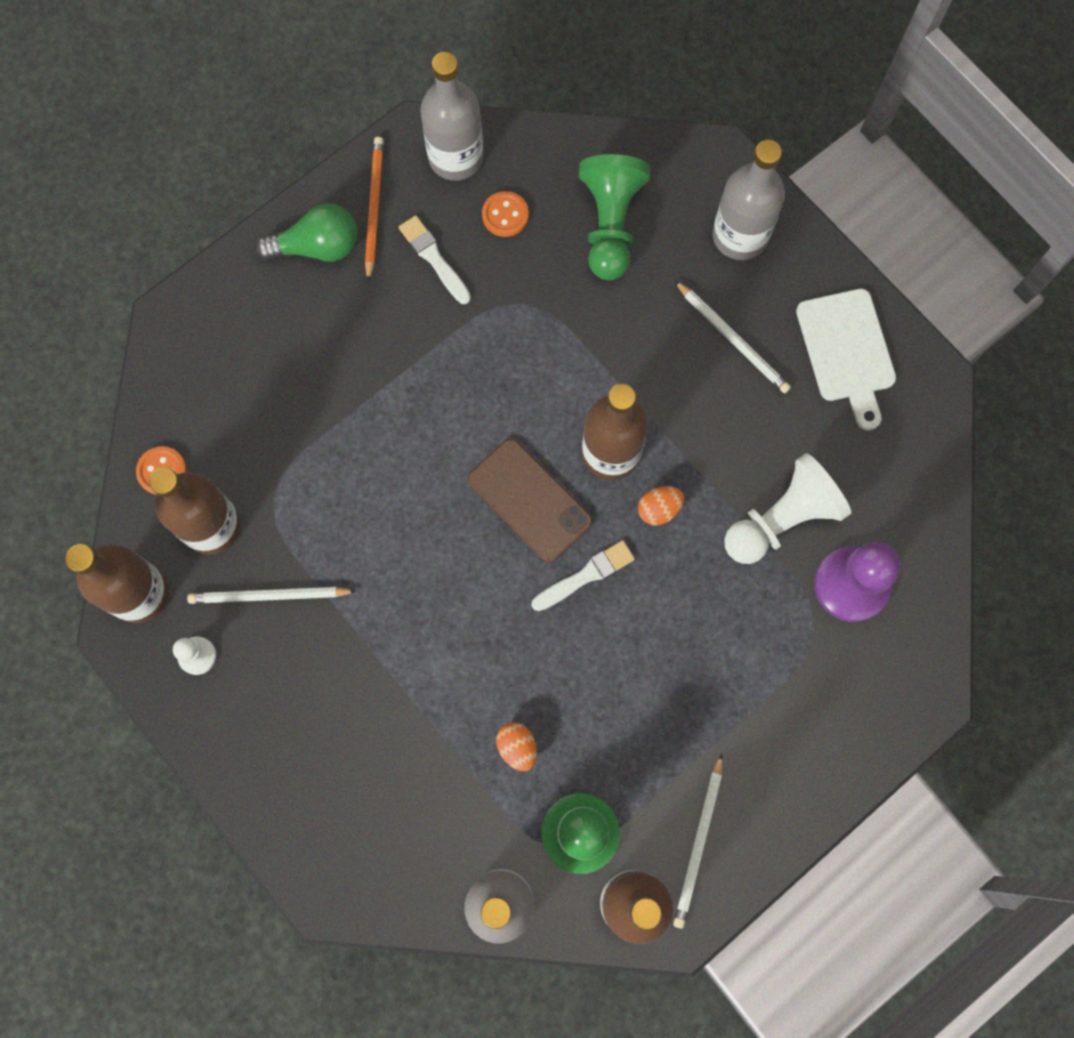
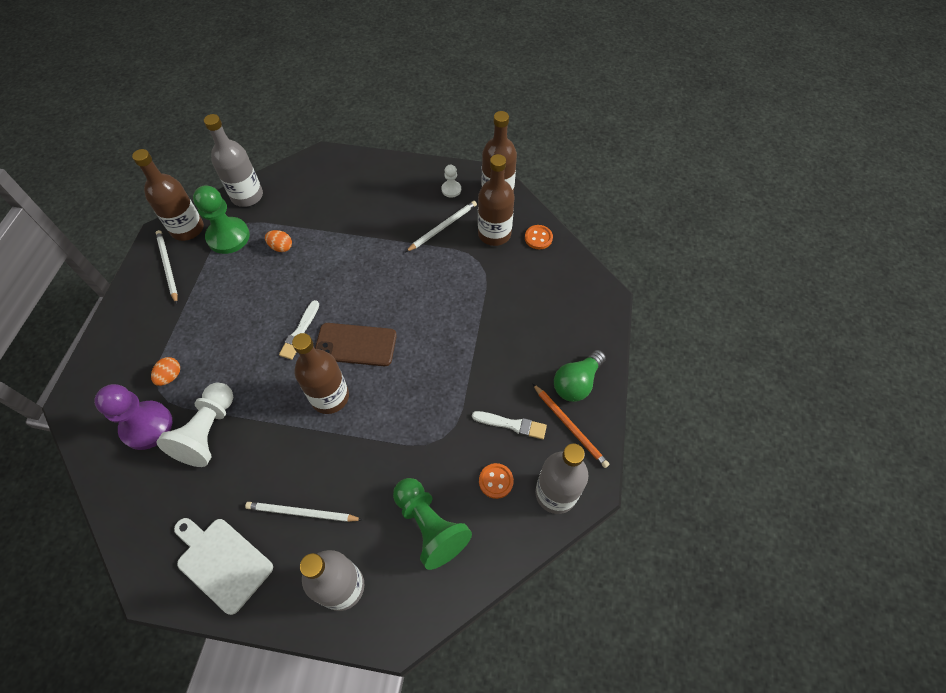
camera: 140 degrees right, 15 degrees down
(659, 509) = (283, 388): orange egg -> orange egg (170, 376)

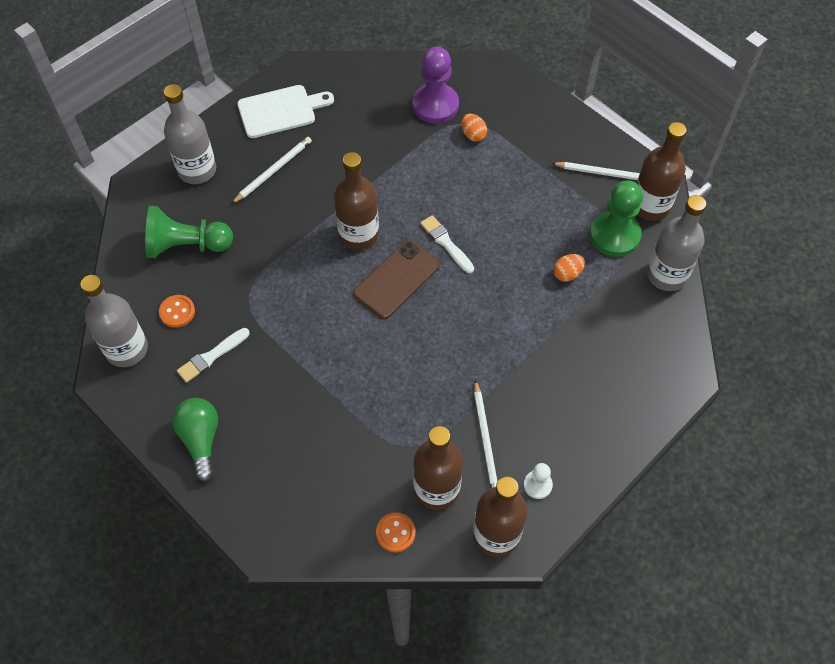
camera: 125 degrees right, 0 degrees up
(208, 431) = (396, 140): white pawn -> none
(570, 426) = (168, 402): orange pencil -> none

